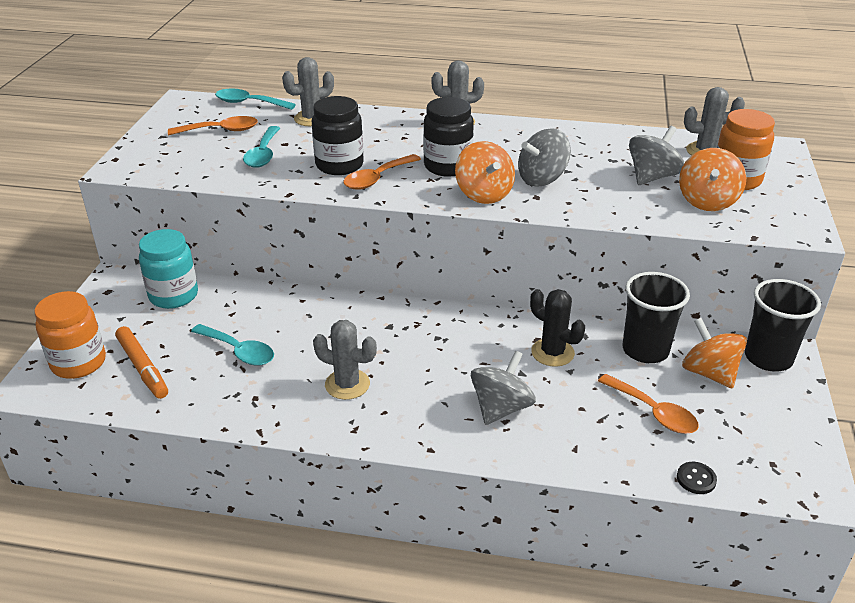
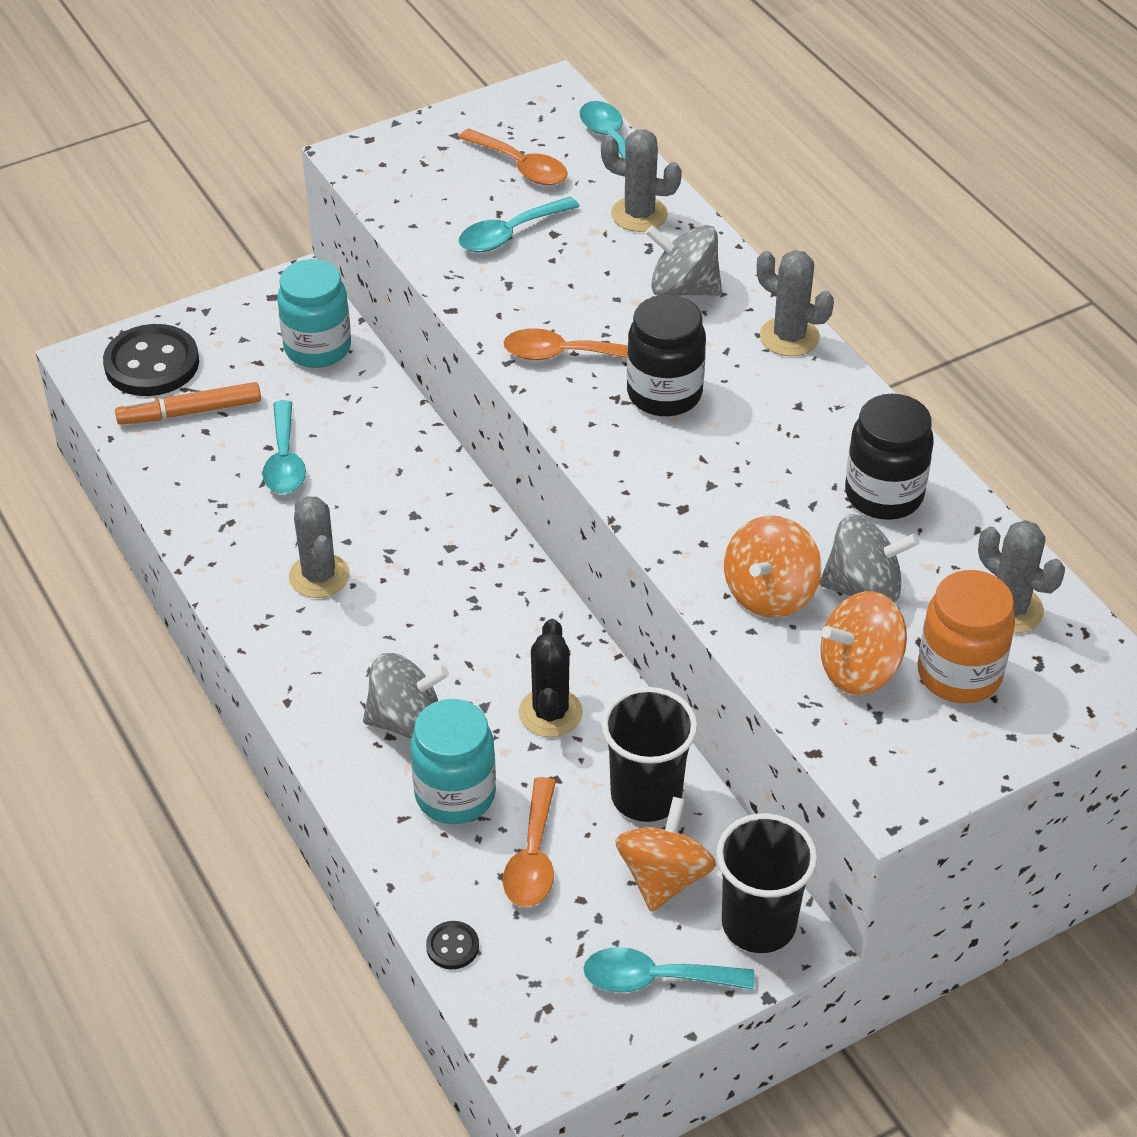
camera: 50 degrees right, 10 degrees up
(79, 363) = (152, 364): orange jar -> black button
(142, 368) = (190, 412): orange marker -> orange marker turned 60 degrees clockwise
(339, 165) = (558, 307): black jar -> black jar (884, 495)
(484, 194) = (634, 461): orange spinning top -> orange spinning top (770, 593)
(542, 179) = (733, 491): grey spinning top -> grey spinning top (683, 289)
(577, 418) = (455, 794): none -> turquoise jar
(780, 412) = (654, 979): none -> turquoise spoon

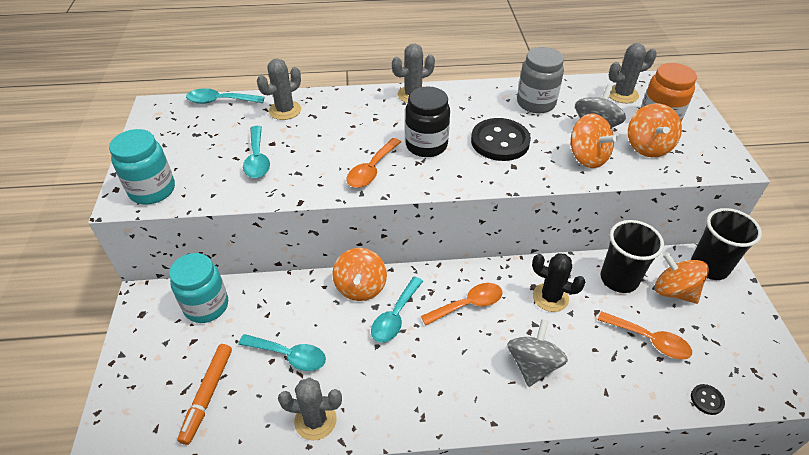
camera: 65 degrees left, 0 degrees up
(152, 364) = (144, 404): black button -> black button (500, 141)
(319, 576) = (398, 370): grey cactus -> grey cactus (315, 420)
(440, 487) = (360, 287): none -> orange spinning top
(455, 794) = (595, 360): turquoise jar -> turquoise jar (152, 190)
(521, 167) = (206, 137): orange spoon -> orange spoon (468, 304)
(654, 979) = (739, 318): turquoise spoon -> turquoise spoon (395, 317)
(683, 289) = (353, 114): grey spinning top -> none
(884, 495) = (536, 103): black jar -> grey jar

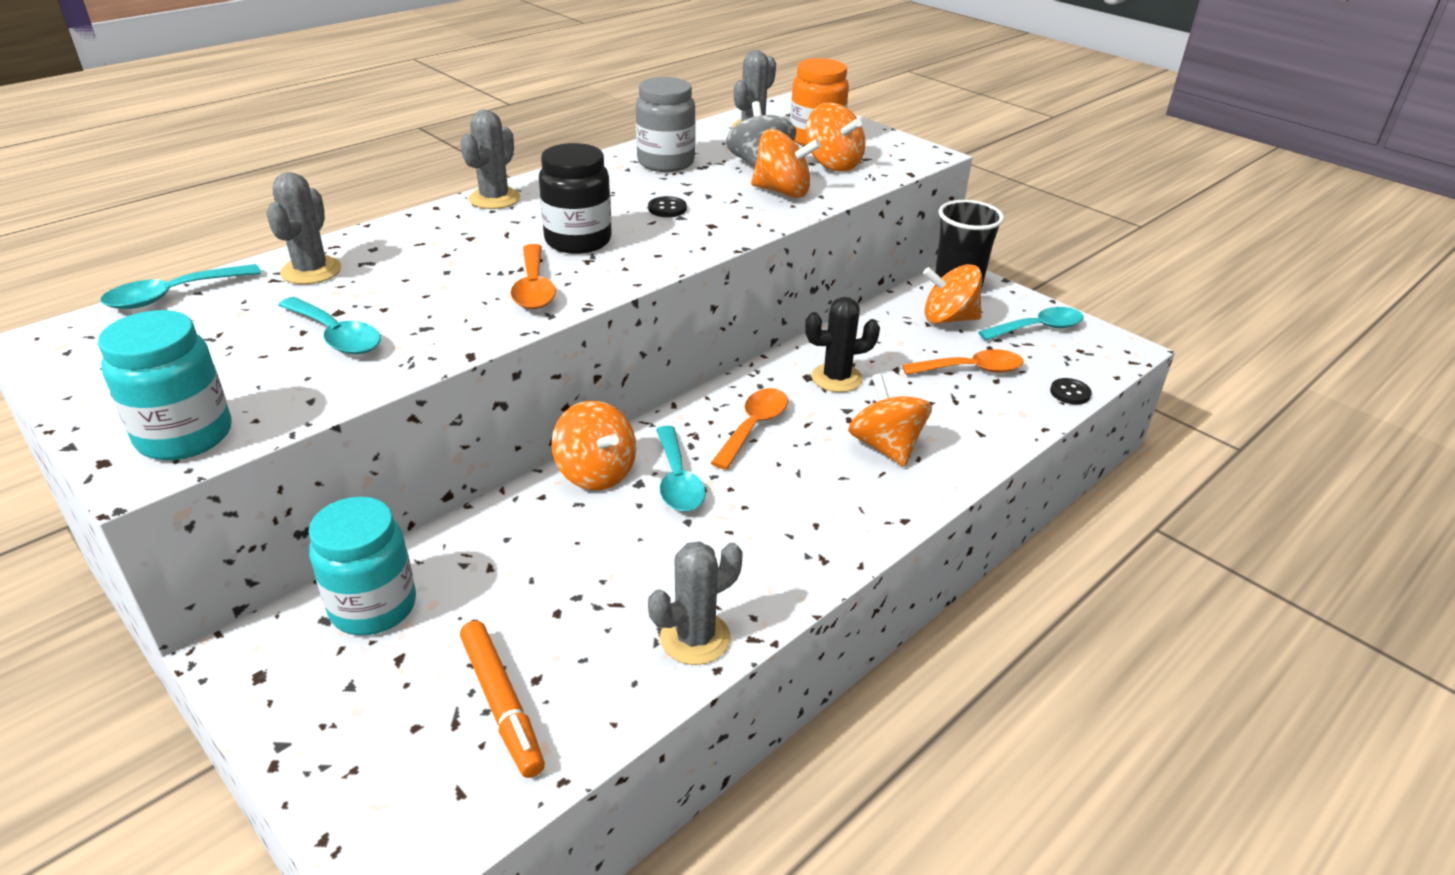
camera: 40 degrees left, 10 degrees down
(289, 355) = (578, 593): turquoise spoon -> turquoise spoon (1038, 328)
(500, 141) = (667, 209): black button -> black button, size x0.44
(533, 365) = (886, 446): grey spinning top -> orange spinning top
(619, 279) = (887, 331): black cup -> none

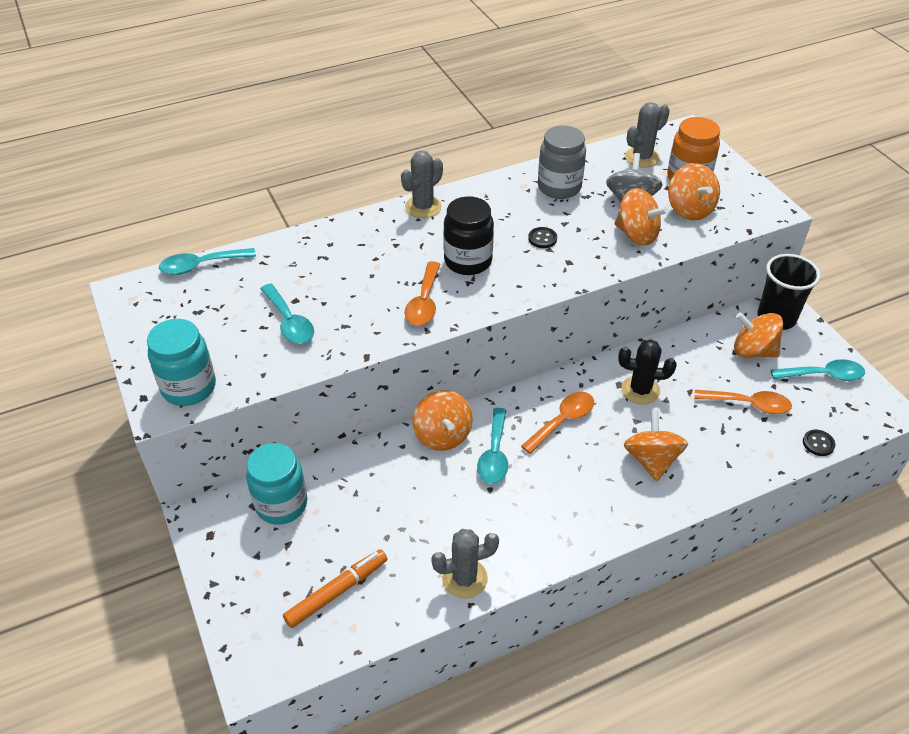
camera: 20 degrees right, 10 degrees up
(311, 271) = (287, 259): grey cactus -> none
(501, 704) = (337, 592): orange marker -> orange marker turned 120 degrees counterclockwise

